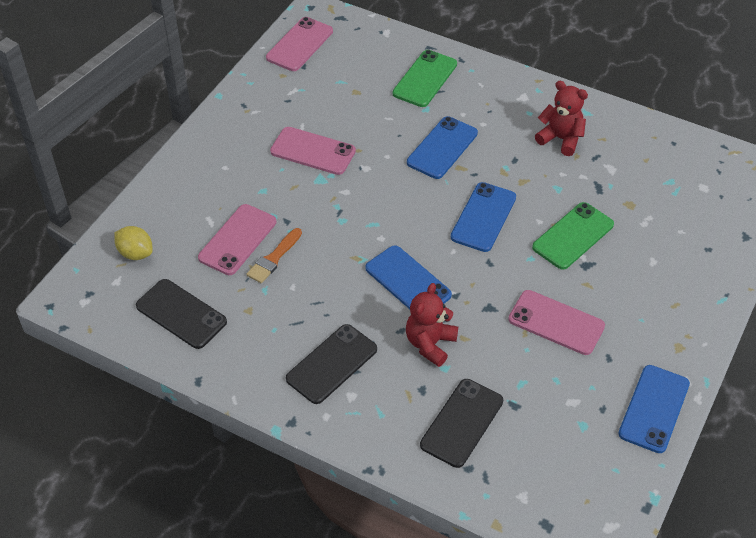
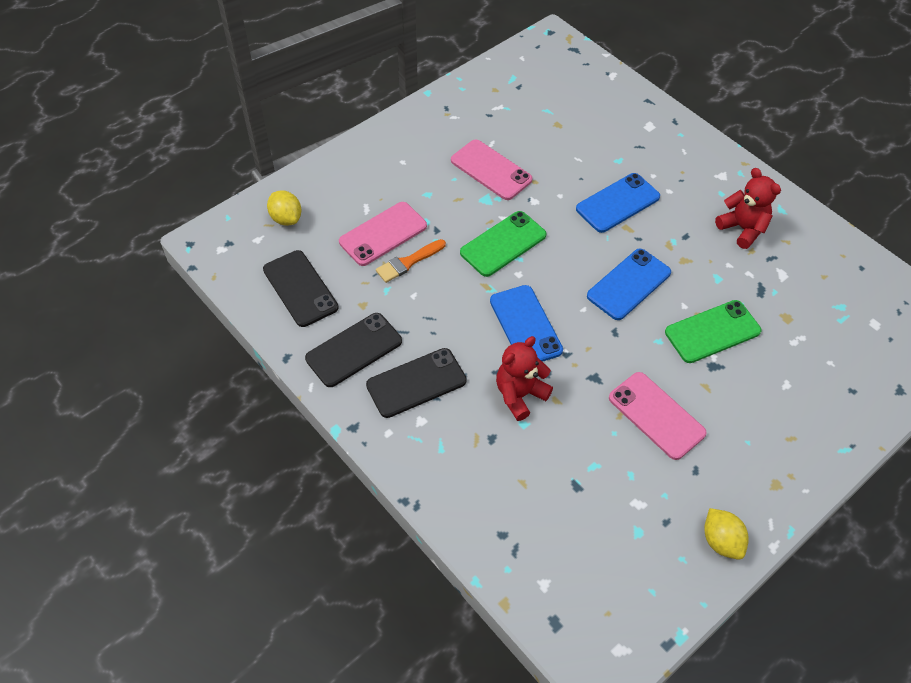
camera: 20 degrees right, 5 degrees up
(299, 44) = (524, 65): pink phone -> none
(425, 79) = (630, 130): green phone -> green phone (503, 244)
(461, 423) = (516, 485): black phone -> black phone (354, 350)
(654, 409) = (721, 541): blue phone -> yellow lemon

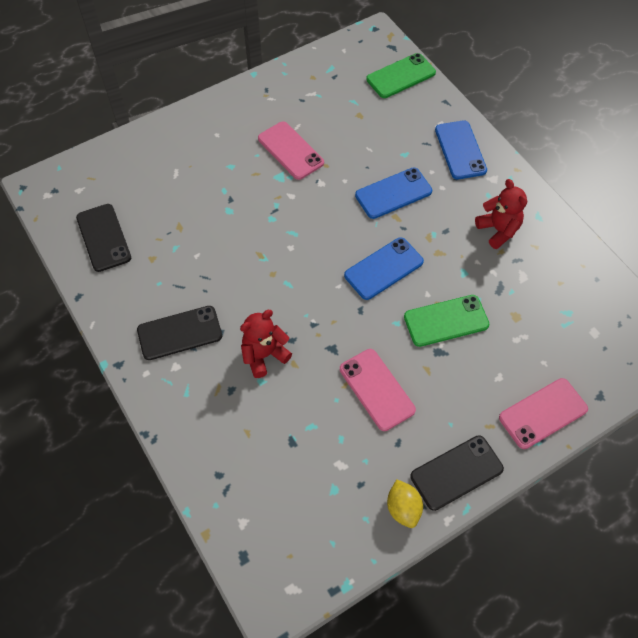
camera: 10 degrees right, 5 degrees up
(286, 218) = (107, 174): yellow lemon -> none
(354, 350) = (135, 297): black phone -> black phone (456, 472)
(383, 234) = (184, 198): pink phone -> pink phone (543, 413)
(408, 262) = (199, 225): orange brush -> none
(503, 244) = (284, 219): green phone -> green phone (400, 76)
(525, 325) = (285, 294): blue phone -> blue phone (460, 150)

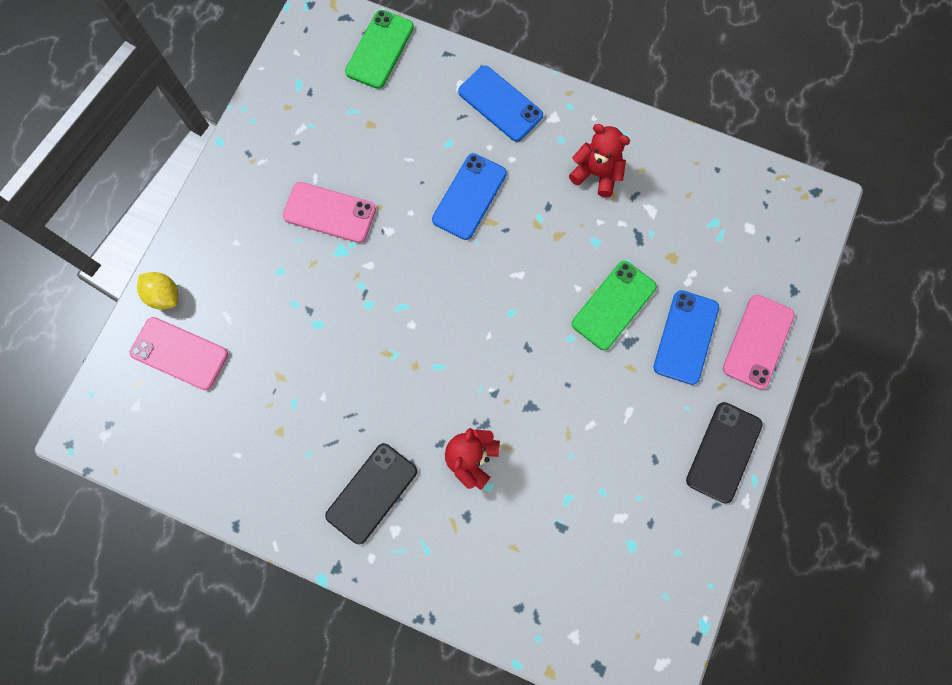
camera: 35 degrees left, 15 degrees up
(104, 237) = (209, 443): black phone -> none
(376, 389) = (600, 420): pink phone -> pink phone (179, 353)
(383, 268) = (518, 288): blue phone -> blue phone (685, 337)
(403, 508) = (702, 519): yellow lemon -> yellow lemon (164, 295)

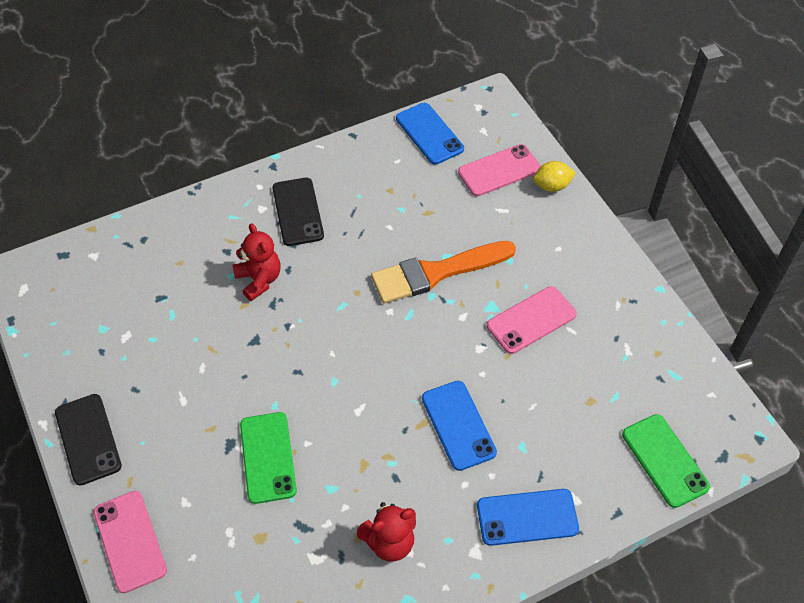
camera: 130 degrees right, 20 degrees down
(342, 319) = (436, 273): none -> orange brush
(685, 337) = (190, 488): blue phone -> blue phone (429, 134)

